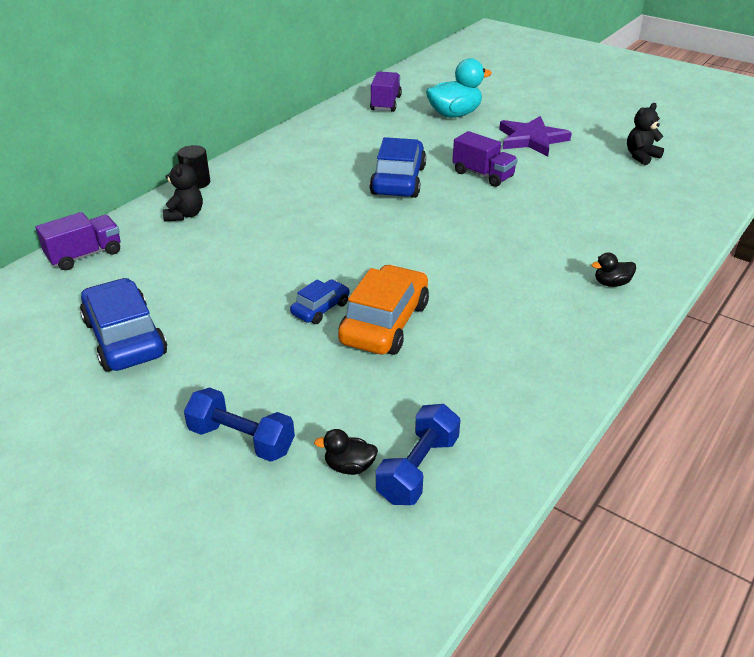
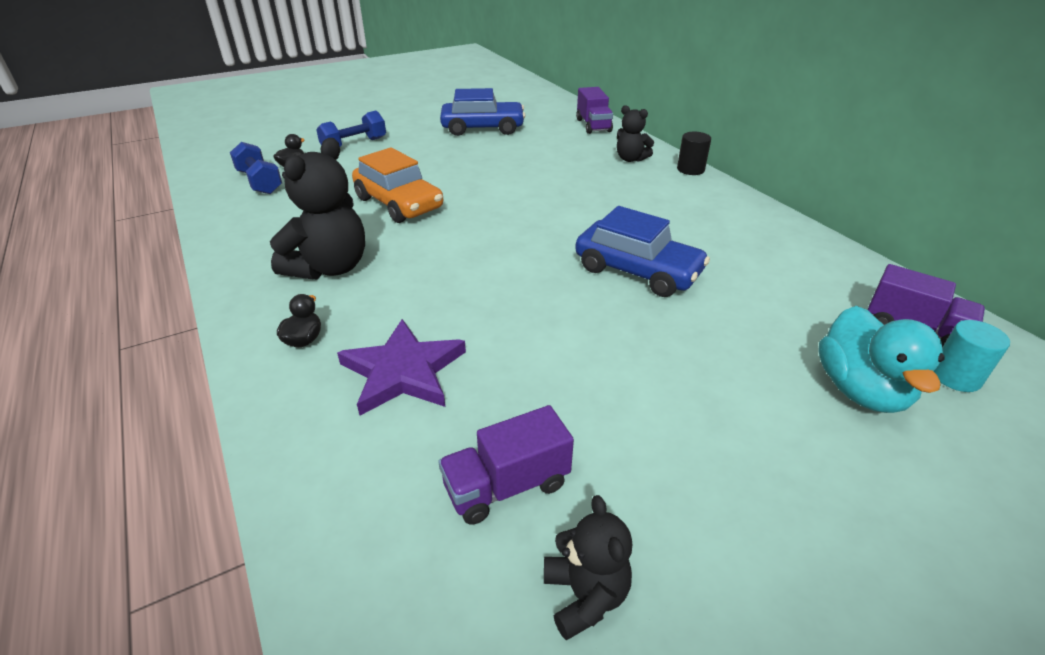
camera: 115 degrees right, 0 degrees up
(320, 308) = (445, 185): blue car -> none
(420, 96) = (955, 377): none -> turquoise cylinder
(483, 175) = (618, 341): purple truck -> purple truck (506, 486)
(526, 314) = (329, 268): none -> black teddy bear
(532, 139) = (725, 448): purple star -> purple star (403, 371)

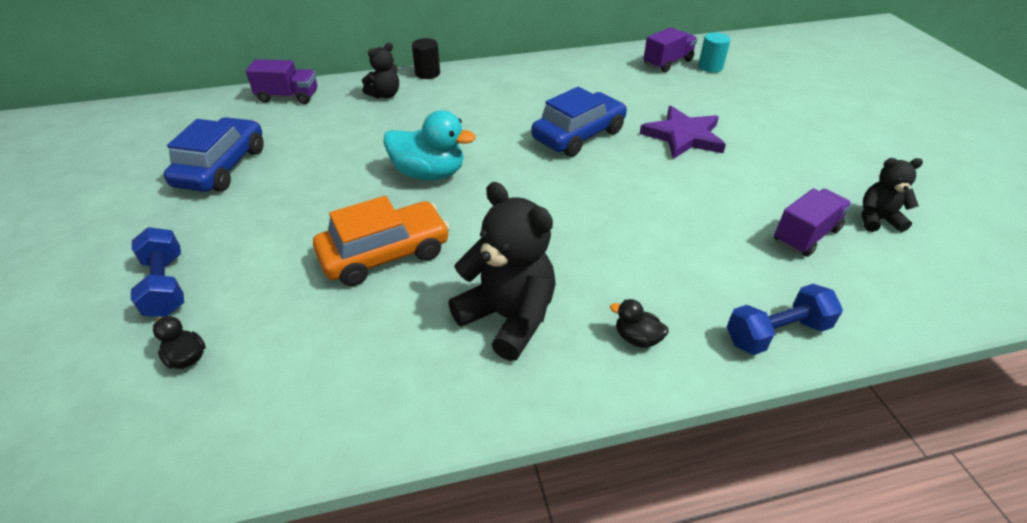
camera: 75 degrees left, 5 degrees up
(260, 182) = (220, 397): blue dumbbell -> blue dumbbell (776, 333)
(403, 371) = (690, 273): purple star -> purple star (683, 136)
(506, 486) = (805, 235): purple truck -> purple truck turned 120 degrees counterclockwise
(860, 390) = (720, 95): turquoise duck -> turquoise duck (429, 174)

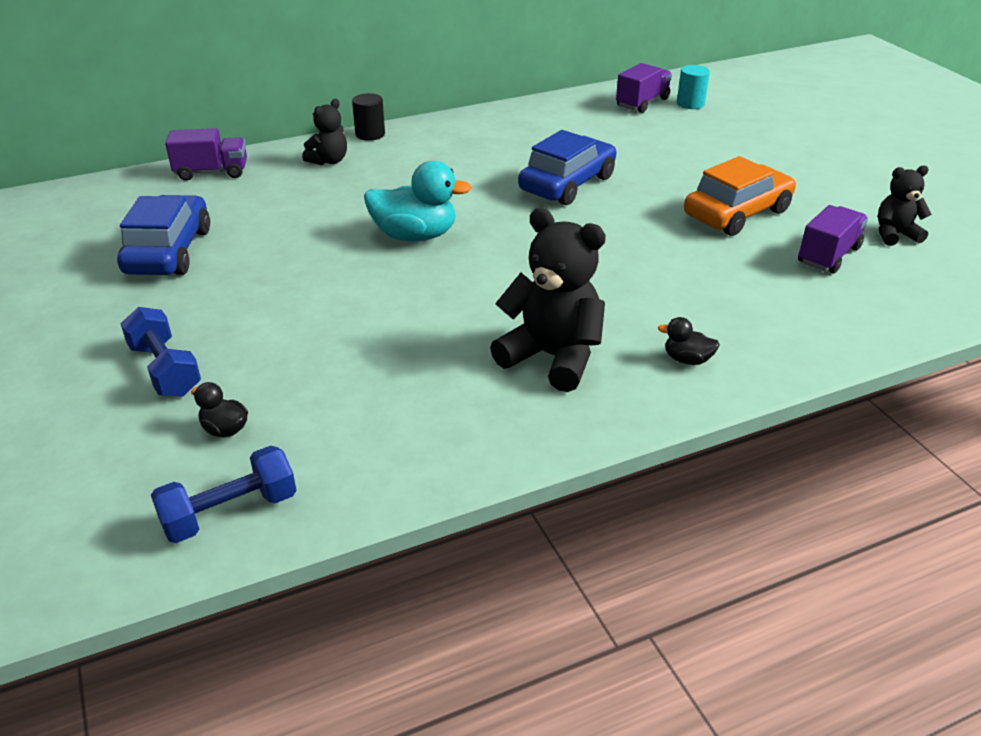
camera: 10 degrees left, 5 degrees down
(385, 254) = (398, 315): orange car -> orange car (737, 213)
(683, 136) = (681, 175): purple star -> none
(776, 333) = (819, 340): blue dumbbell -> blue dumbbell (230, 512)

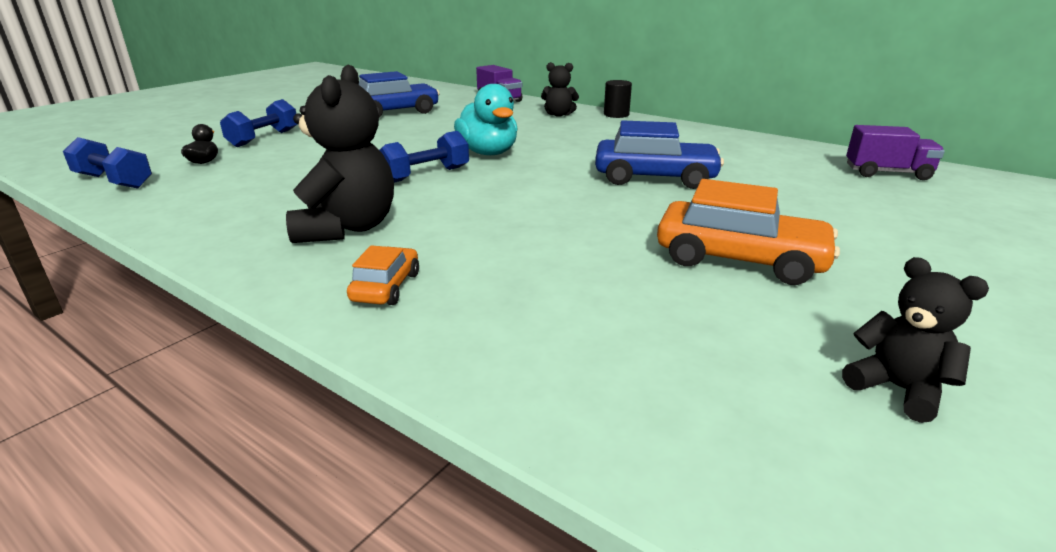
camera: 60 degrees right, 10 degrees down
(446, 286) = (425, 175): none -> blue dumbbell
(687, 359) = (386, 287): black duck -> orange car
(690, 104) = (945, 192): turquoise cylinder -> none
(828, 255) = (734, 337): purple truck -> none

